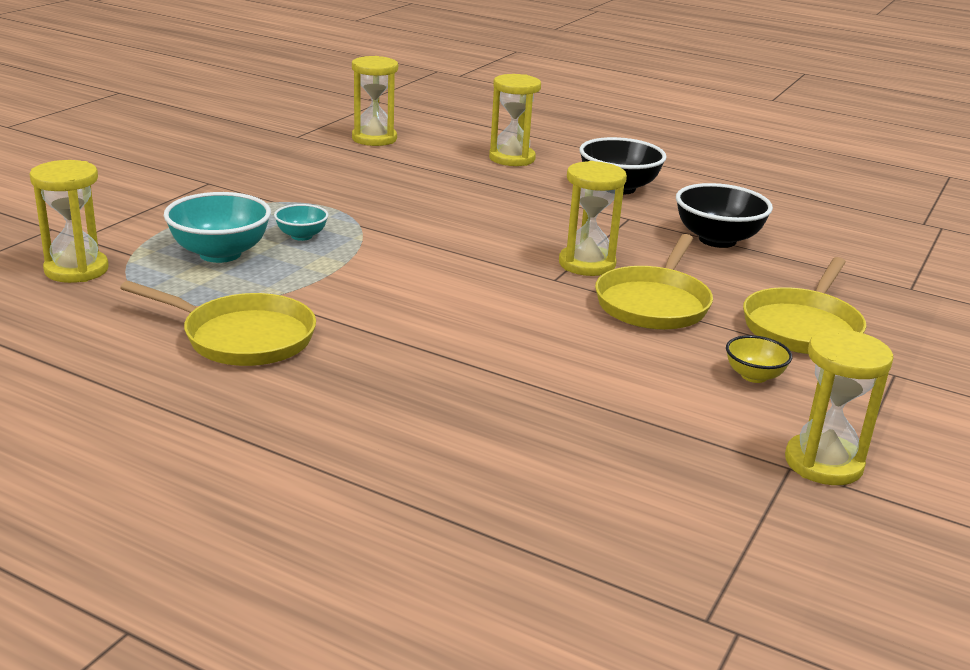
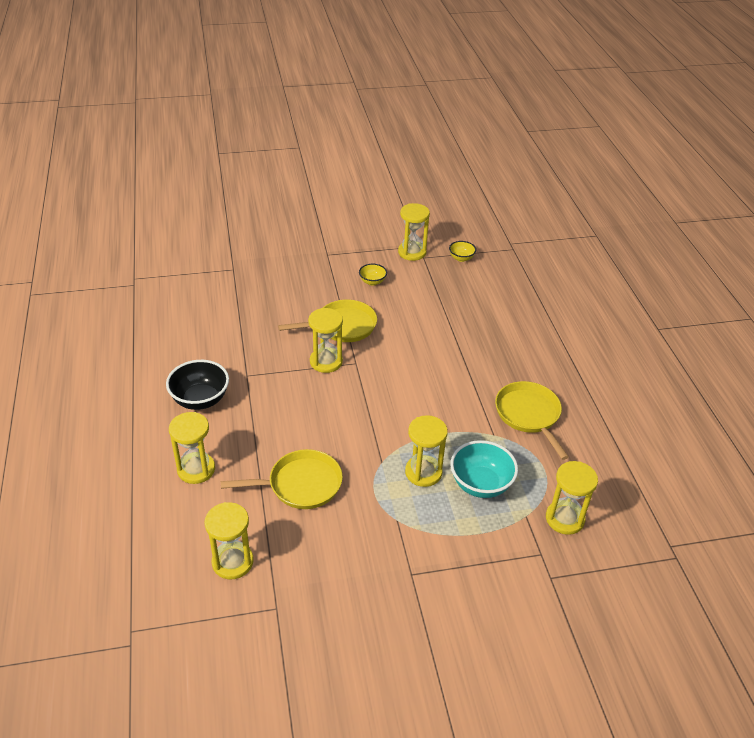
camera: 130 degrees left, 15 degrees up
(301, 236) = (423, 472): turquoise bowl -> yellow hourglass
(717, 240) = (241, 336): black bowl -> none
(739, 513) = (461, 258): none -> yellow bowl
(803, 327) = (313, 284): yellow pan -> yellow pan (300, 484)

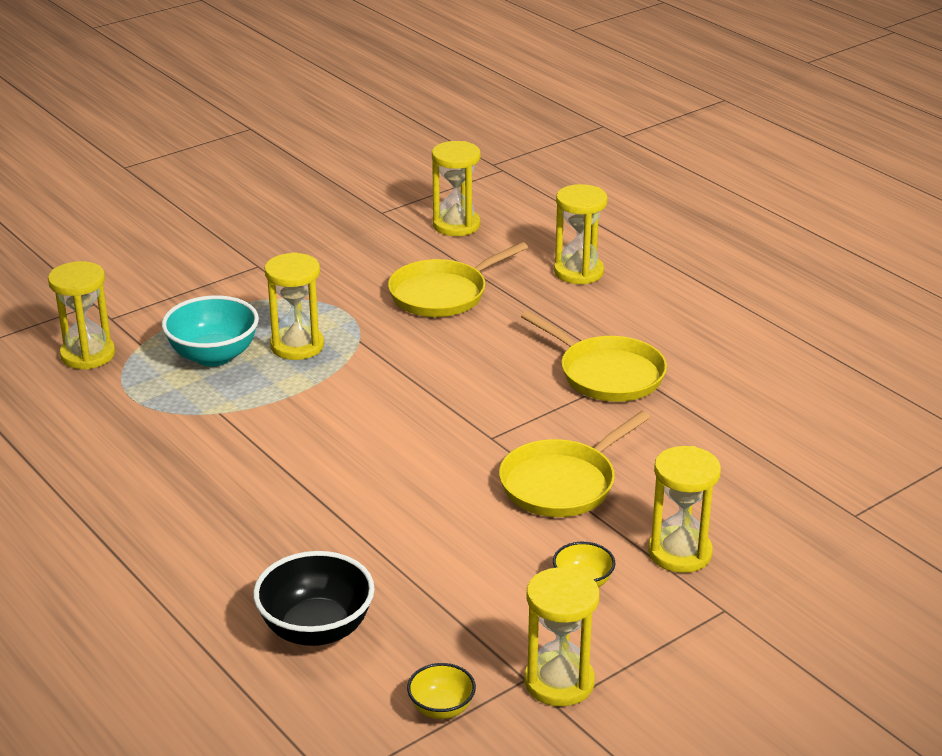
camera: 155 degrees right, 10 degrees down
(200, 400) = (659, 330): black bowl -> black bowl (316, 629)
(326, 362) = (538, 425): yellow hourglass -> yellow hourglass (680, 553)
(529, 415) = (173, 452): yellow pan -> yellow pan (606, 374)

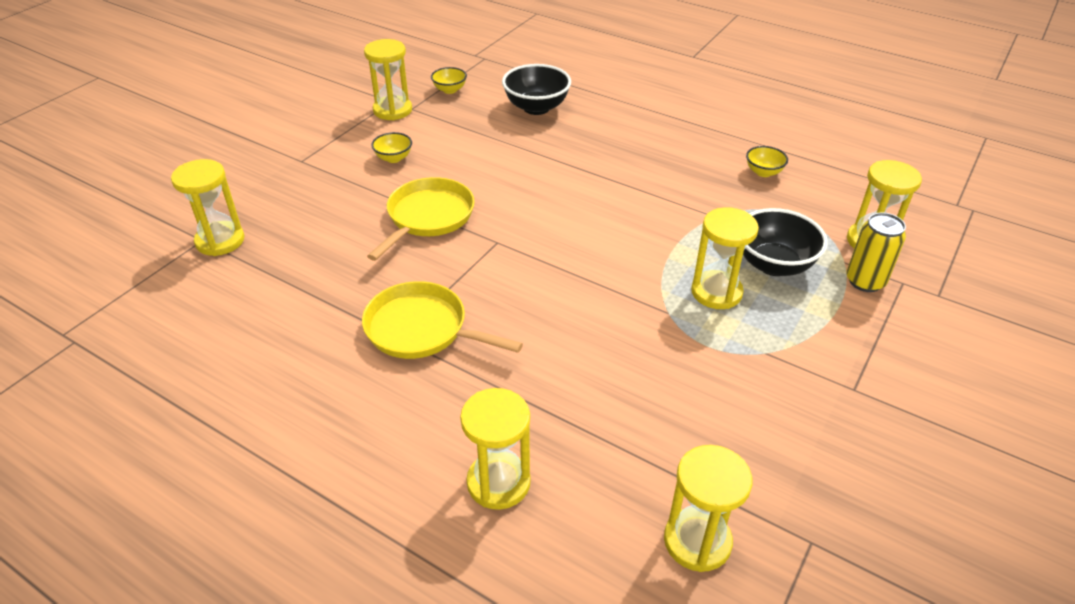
camera: 160 degrees right, 10 degrees up
(101, 449) = (763, 172): none -> yellow bowl
(144, 326) = (865, 281): none -> yellow can
(213, 356) = (774, 264): turquoise bowl -> black bowl
(443, 294) = (632, 398): yellow pan -> none
(680, 553) = (333, 187): yellow hourglass -> yellow hourglass (220, 241)

